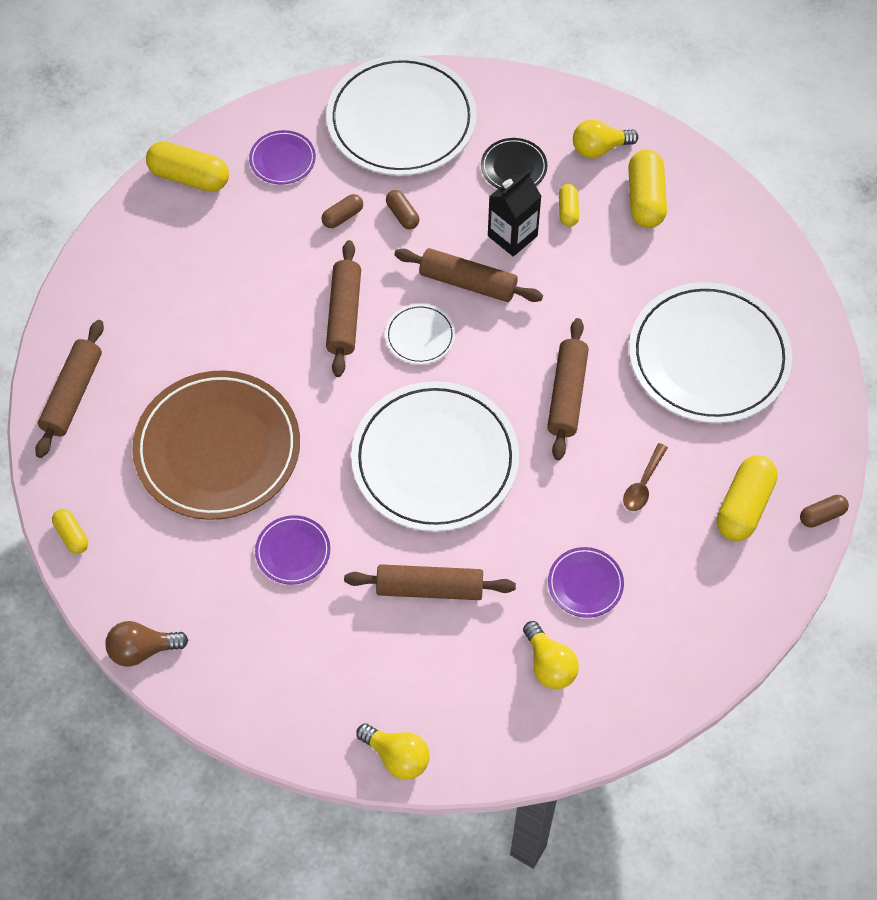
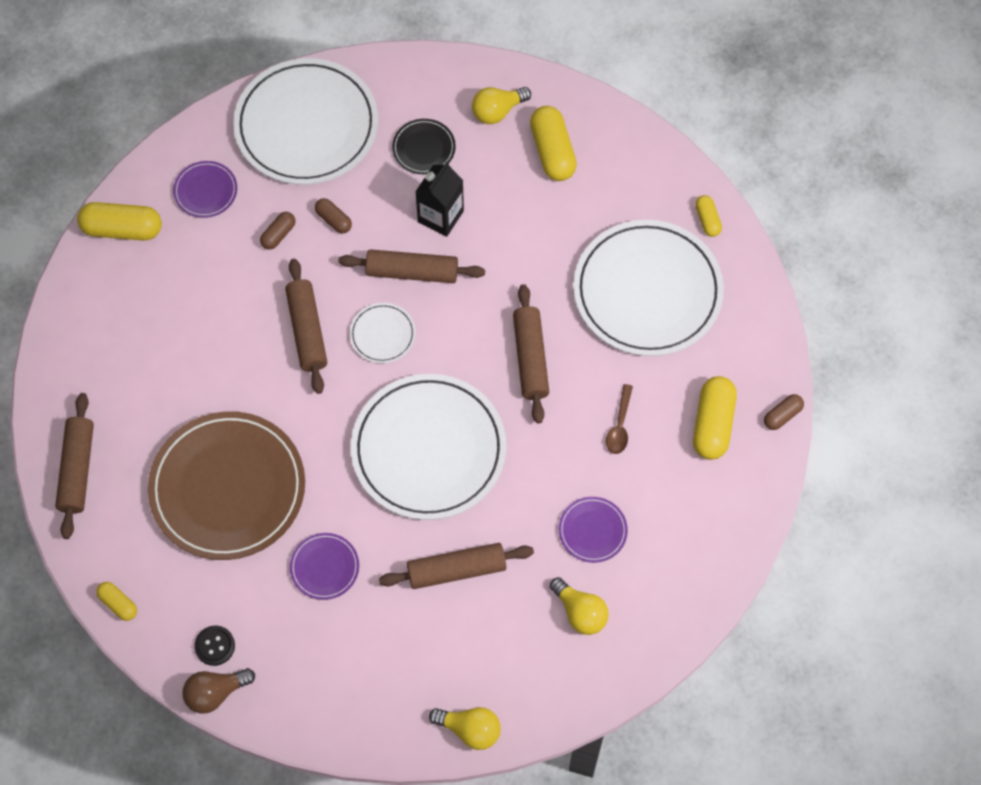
camera: 15 degrees left, 5 degrees up
(156, 602) = (215, 646): none -> black button
(568, 210) = (485, 179): yellow capsule -> yellow capsule (707, 220)

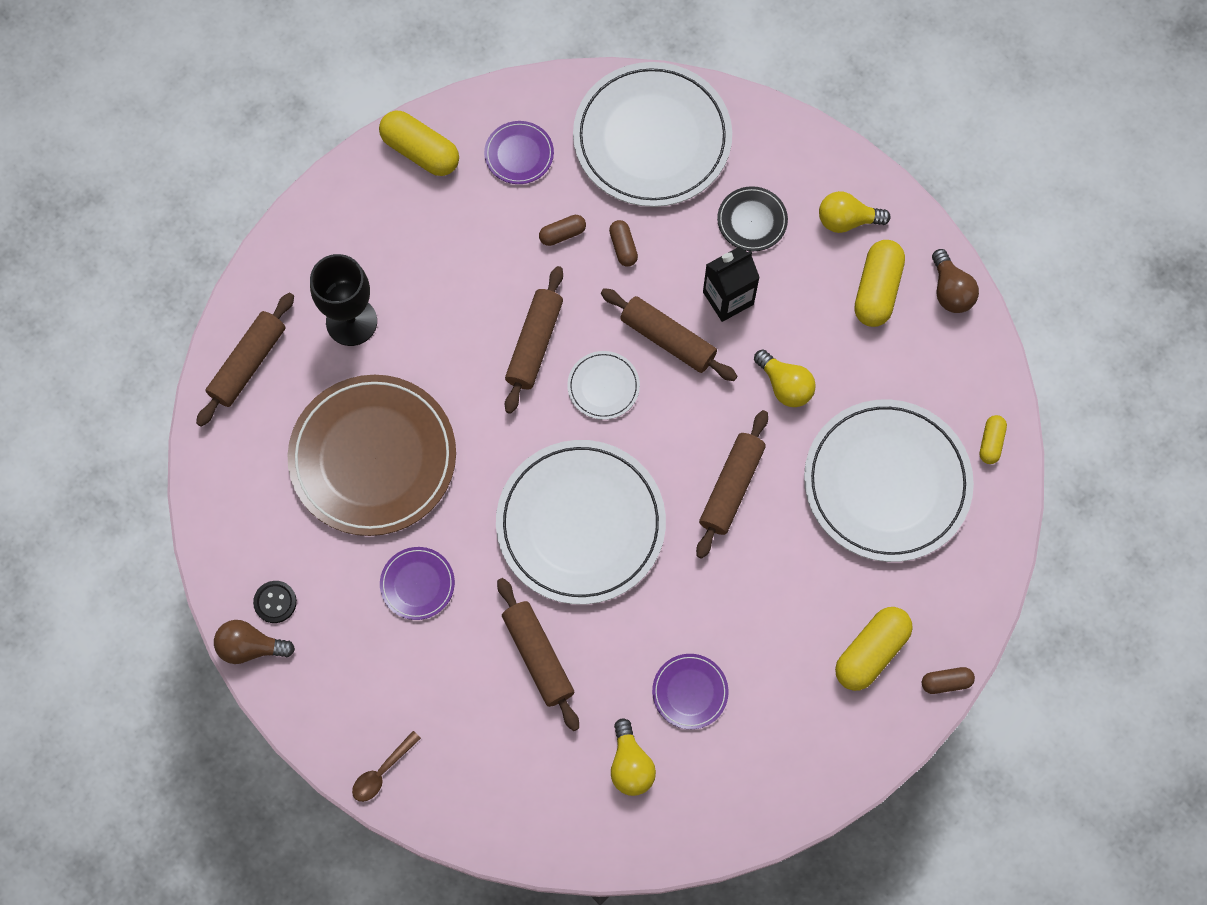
camera: 30 degrees right, 5 degrees up
(118, 604) = (212, 512): yellow capsule -> none
(145, 391) = (351, 322): none -> black goblet
(456, 569) = (538, 656): brown rolling pin -> brown rolling pin turned 45 degrees clockwise
(470, 729) = (460, 817): yellow light bulb -> yellow light bulb (785, 385)
(608, 123) = (950, 291): none -> brown light bulb
(619, 425) = (778, 602): brown spoon -> brown spoon (382, 771)

